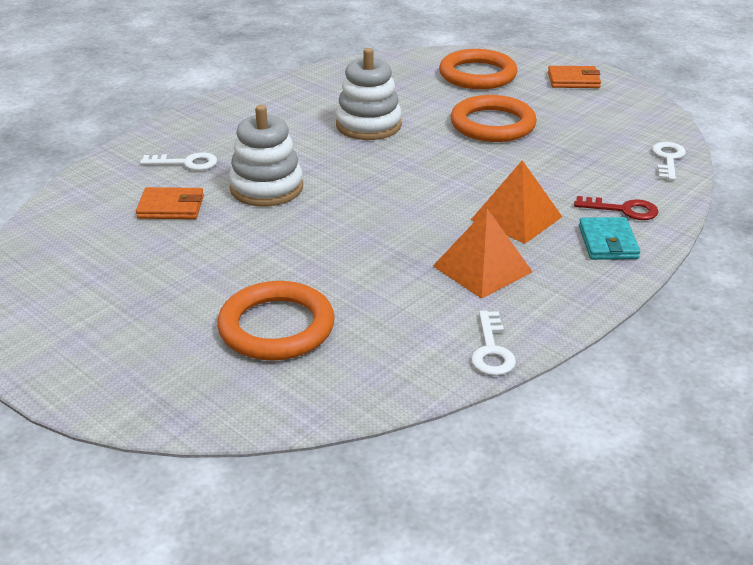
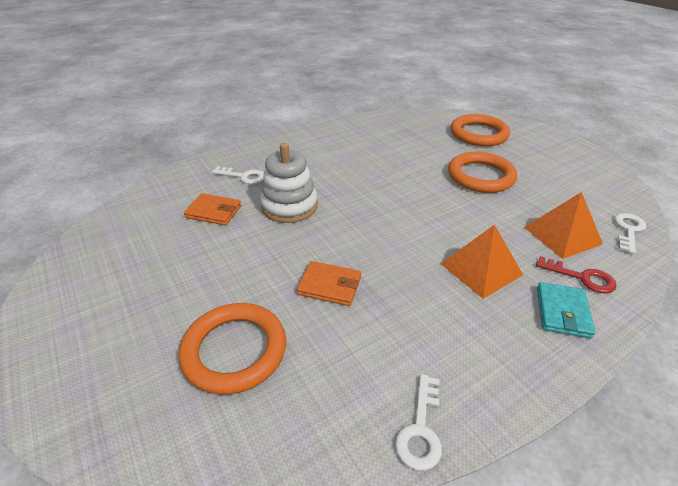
camera: 15 degrees right, 5 degrees up
(368, 125) = (385, 164): white stacking toy -> none
(482, 268) = (437, 320): orange pyramid -> orange pyramid (562, 235)
(573, 80) = (553, 147): orange wallet -> orange wallet (329, 286)

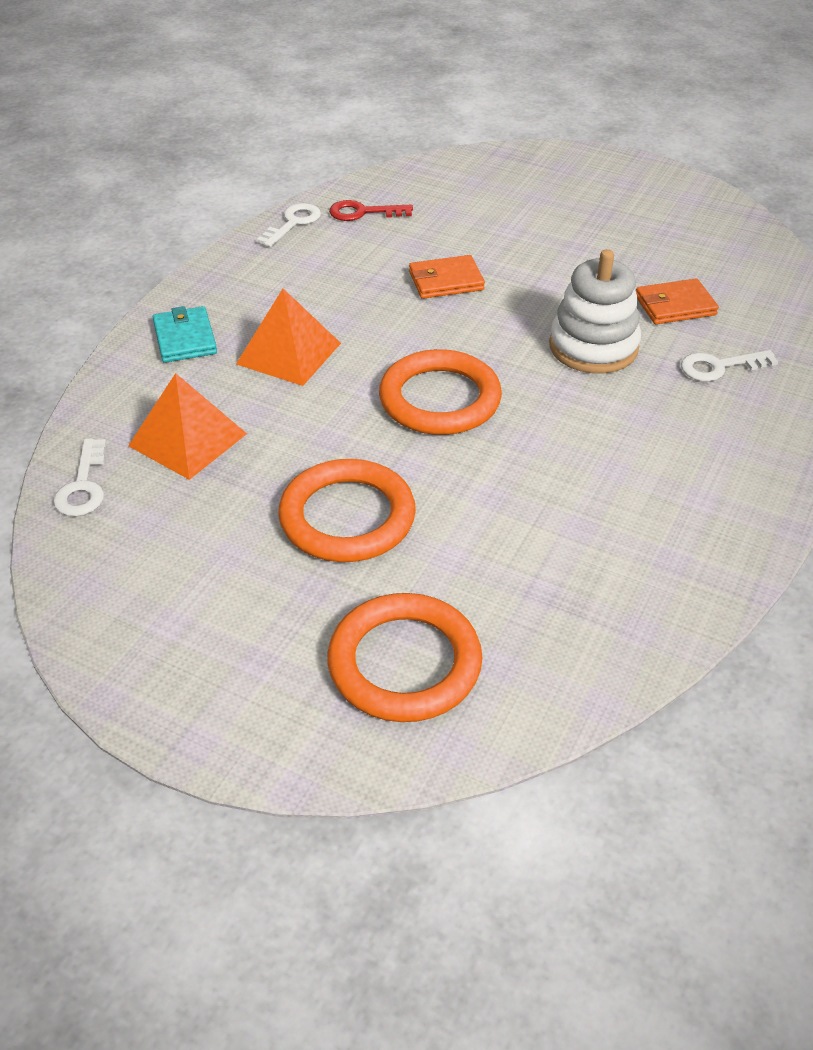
camera: 150 degrees right, 5 degrees up
(234, 350) = (478, 214): orange ring -> orange ring (440, 399)
(420, 429) = (293, 223): white key -> white key turned 45 degrees clockwise
(582, 277) = (161, 385): red key -> red key (363, 212)

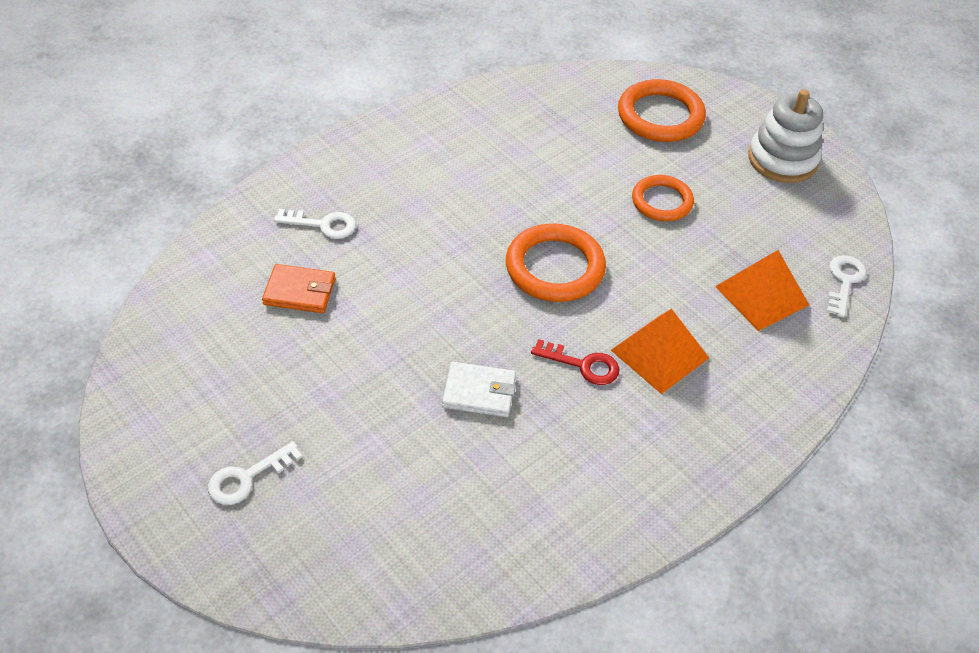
camera: 160 degrees left, 5 degrees up
(185, 338) = (750, 403): turquoise wallet -> none
(293, 223) = (597, 545): white key -> white key (246, 478)
(347, 517) = (662, 201): orange ring -> orange ring, size x0.66
(363, 212) = (511, 534): red key -> red key (583, 365)
(446, 281) = (479, 392): orange wallet -> white wallet
(593, 347) = (402, 274): white stacking toy -> white stacking toy (782, 159)

